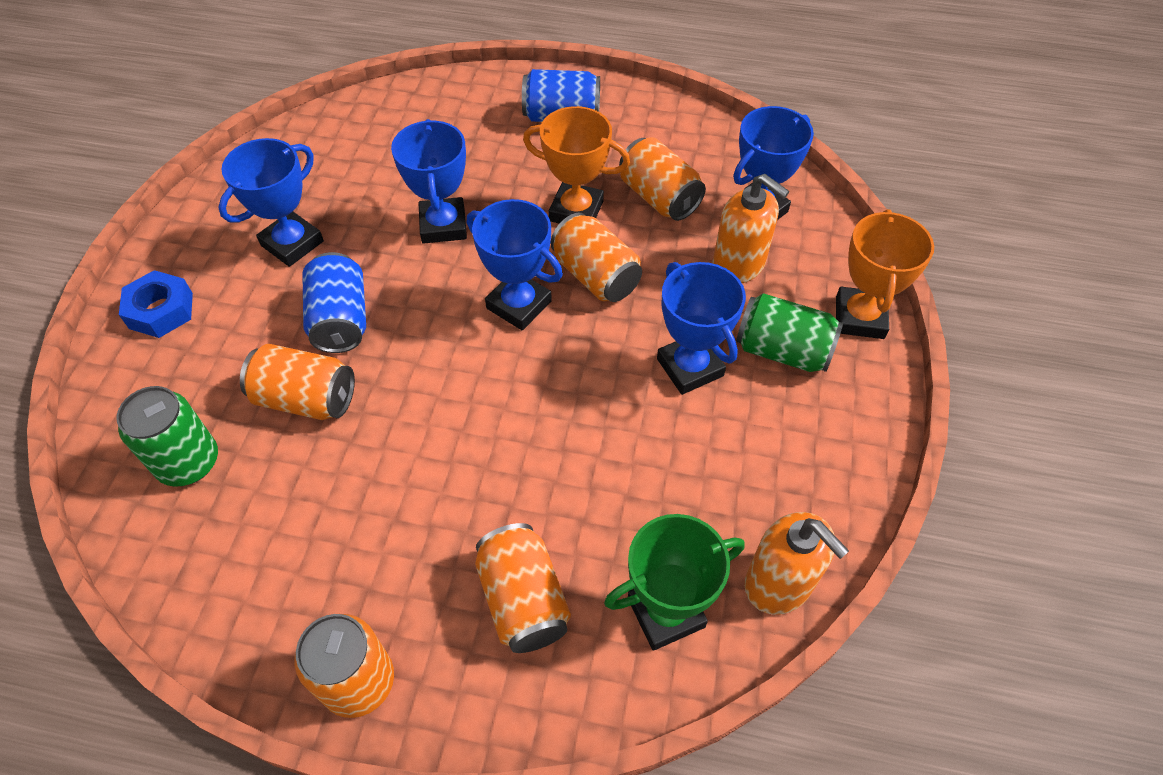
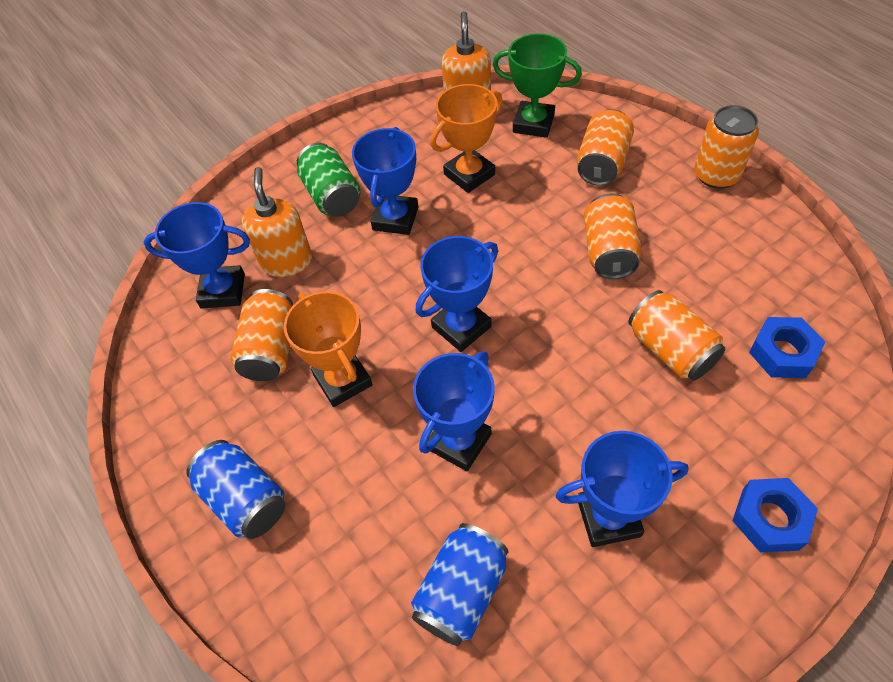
camera: 135 degrees left, 0 degrees up
(188, 462) = (782, 353): green can -> blue nut
(340, 319) = (607, 402): blue can -> blue can (461, 591)
(519, 305) = (461, 327): blue trophy -> blue trophy turned 60 degrees clockwise
(596, 276) = (386, 314): orange can -> orange can (608, 251)
(859, 317) = (266, 187): orange trophy -> orange trophy (469, 174)

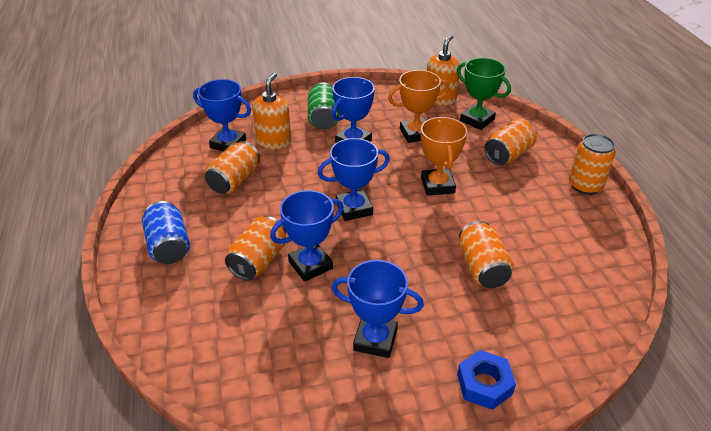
camera: 20 degrees right, 15 degrees down
(343, 380) = (264, 210): orange trophy -> orange trophy (437, 185)
(461, 591) = (257, 339): blue can -> none
(608, 251) = (478, 202): orange can -> orange can (258, 261)
(782, 353) = (561, 298): blue nut -> none

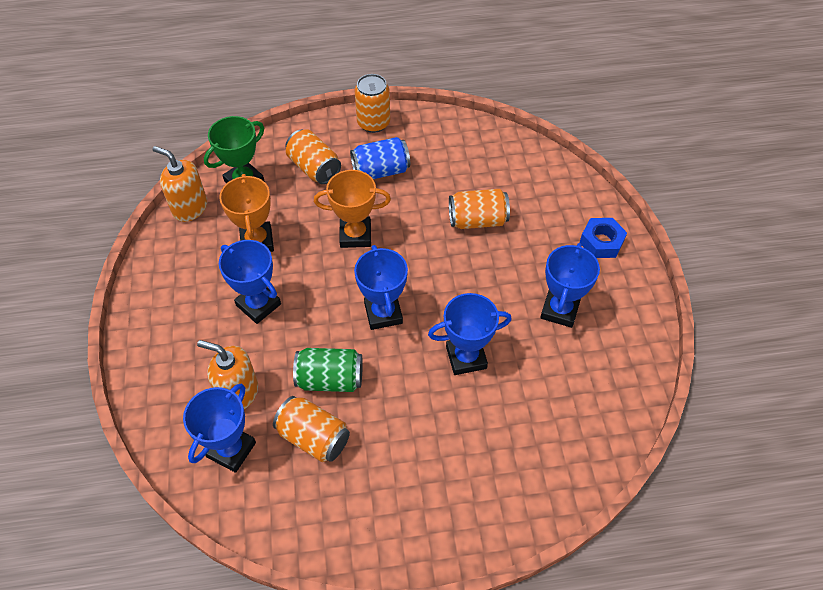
camera: 85 degrees left, 15 degrees up
(169, 246) = (427, 503): blue can -> blue can (381, 171)
(258, 261) = (457, 406): orange can -> none
(310, 265) = (466, 357): blue trophy -> blue trophy turned 75 degrees counterclockwise
(323, 118) = (199, 334): green can -> green can (330, 379)

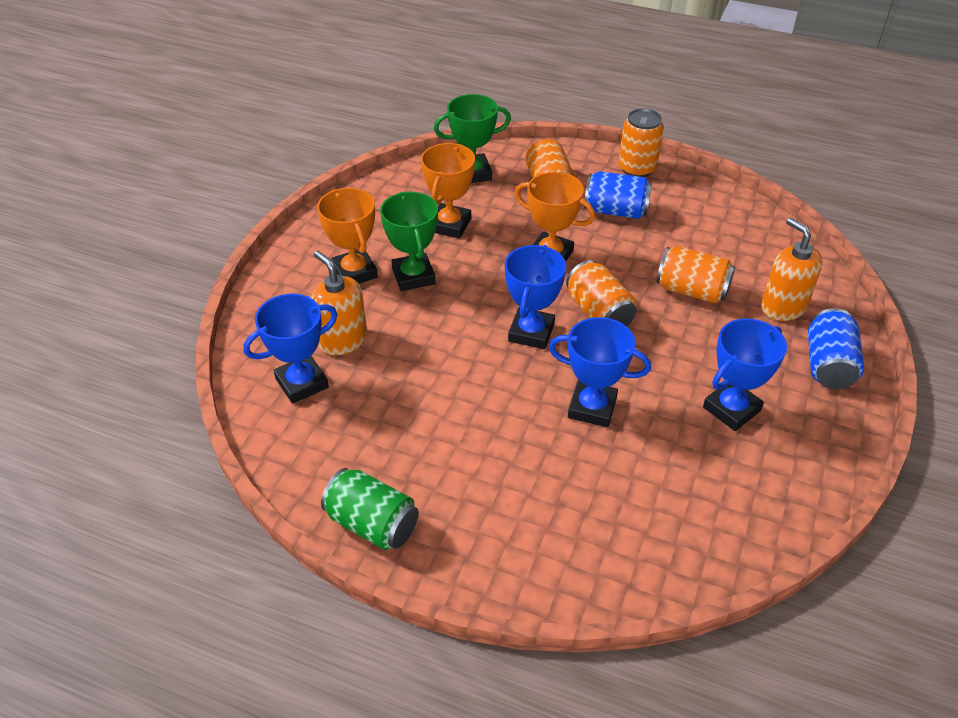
camera: 30 degrees right, 10 degrees down
(190, 208) = (407, 176): orange soap dispenser -> orange soap dispenser (782, 307)
(206, 323) = (354, 272): none -> orange trophy
(258, 305) = (413, 276): blue trophy -> green trophy
(314, 437) = (385, 408): orange can -> orange can (599, 313)
(330, 379) = (437, 366): green can -> green can (372, 524)
(601, 242) = (828, 365): blue nut -> blue can

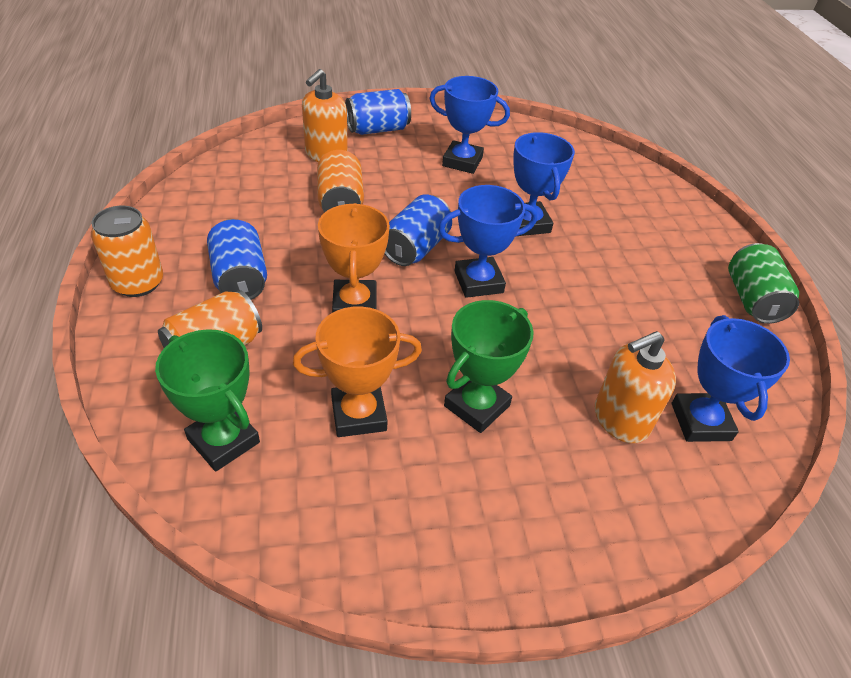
camera: 125 degrees left, 0 degrees up
(302, 383) = (700, 422): blue trophy -> blue trophy turned 60 degrees clockwise
(342, 340) = (620, 419): orange soap dispenser -> orange soap dispenser turned 45 degrees clockwise
(354, 272) = (517, 469): orange trophy -> none
(599, 313) = (415, 248): orange can -> blue can

